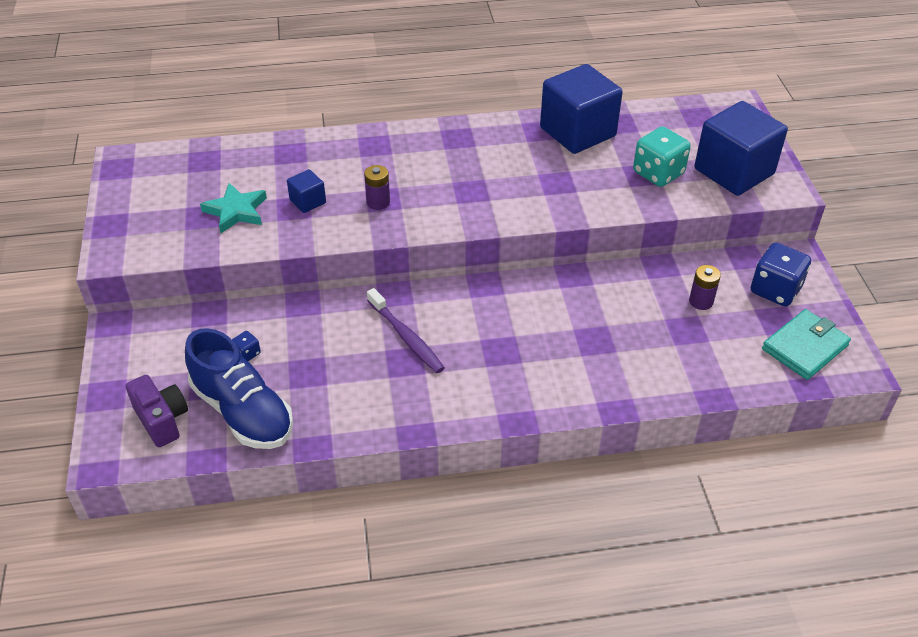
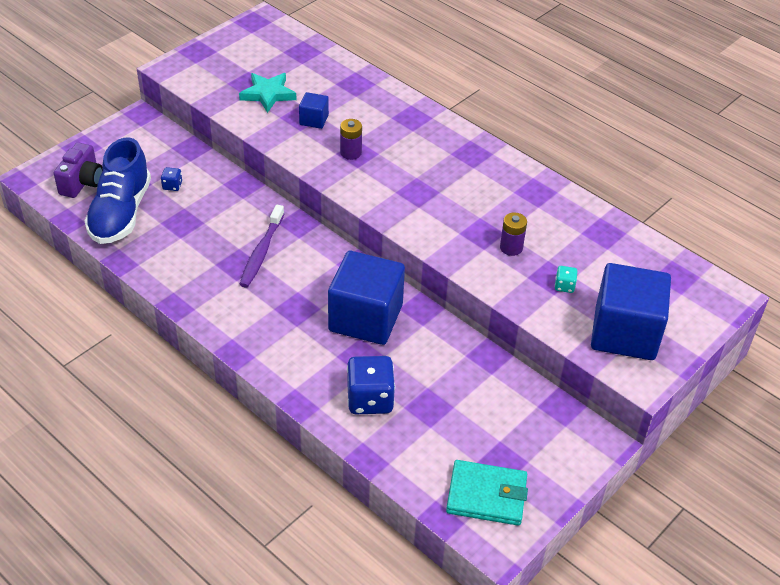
camera: 50 degrees right, 0 degrees up
(577, 132) = (560, 214): blue cube -> blue cube (365, 318)
(658, 173) = (564, 286): turquoise dice -> turquoise dice, size x0.46
(701, 301) = (472, 401): purple battery -> purple battery (511, 248)
(775, 290) = (539, 445): blue dice -> blue dice (370, 399)

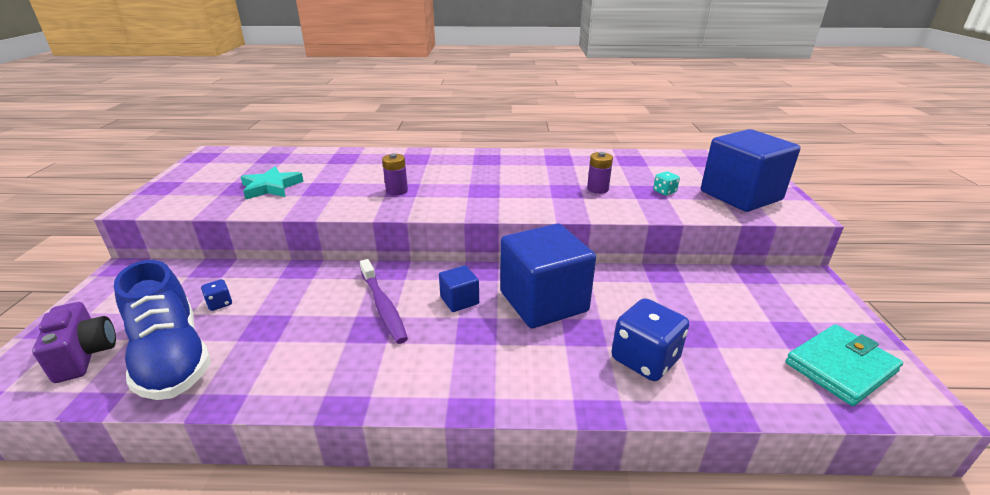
camera: 40 degrees left, 15 degrees down
(314, 120) = (336, 186): blue cube -> blue cube (459, 300)

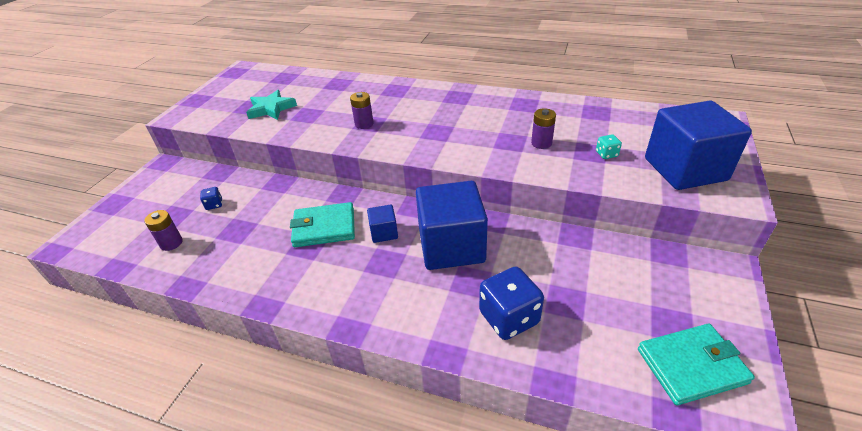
camera: 20 degrees right, 10 degrees up
(85, 355) = (122, 231): purple camera -> none
(172, 357) = (171, 243): blue shoe -> purple battery
(383, 306) = (324, 227): purple toothbrush -> turquoise wallet

